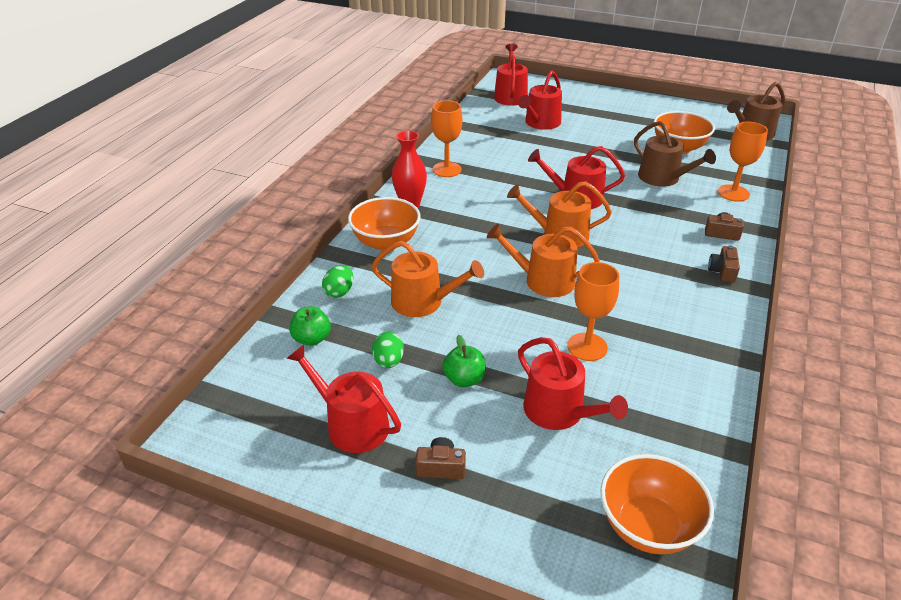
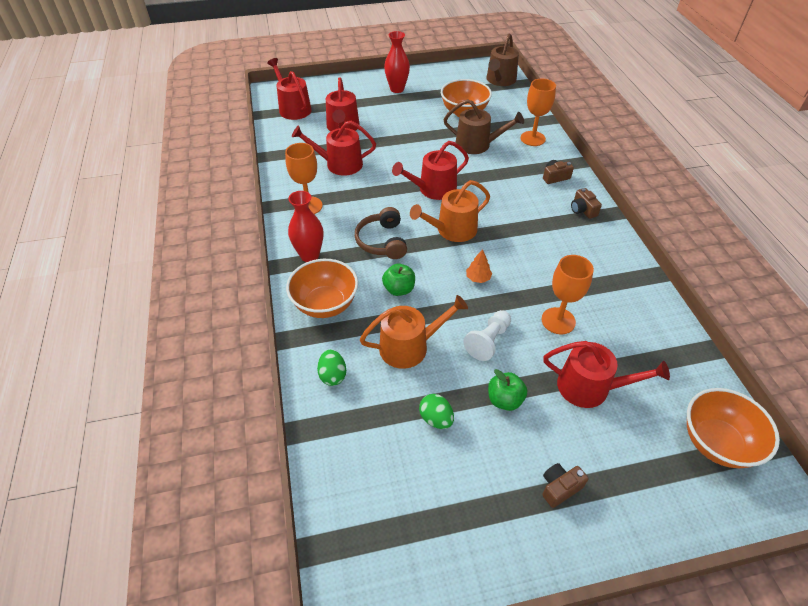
camera: 35 degrees left, 10 degrees up
(312, 339) = (354, 435): green apple -> green apple (399, 289)
(351, 424) = (463, 495): red watering can -> red watering can (339, 164)
(483, 218) = (382, 241): none -> brown headphones
(498, 330) = (488, 341): none -> white pawn
(543, 280) = (478, 278): orange watering can -> orange tree
(627, 109) = (397, 89): none -> red vase

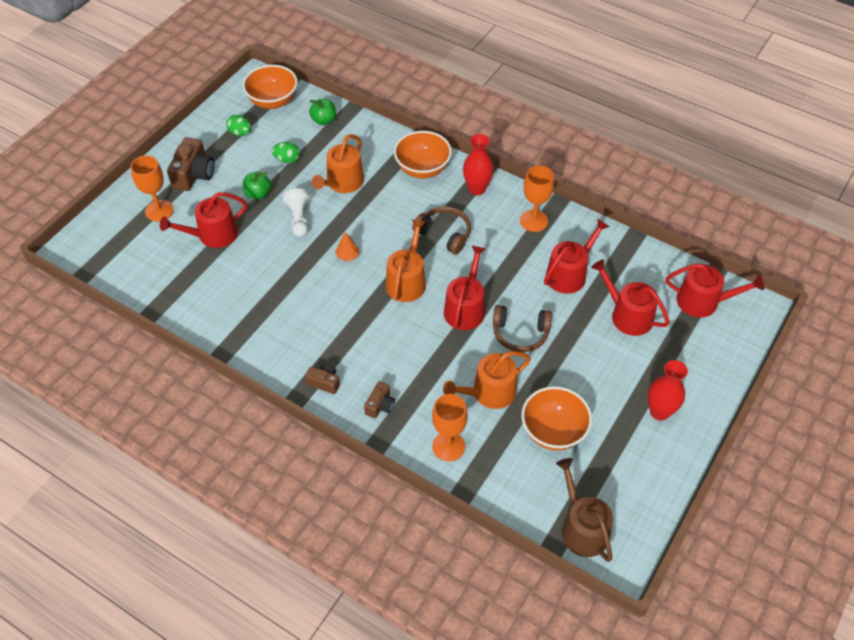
camera: 135 degrees right, 5 degrees up
(333, 375) = (367, 140): green egg -> green egg (240, 133)
(399, 289) = (390, 210): green apple -> green apple (324, 120)
(418, 157) = (520, 333): none -> brown headphones
(477, 144) = (489, 393): brown watering can -> orange watering can
(558, 321) = (265, 264): orange goblet -> orange goblet (159, 211)
(559, 488) = (194, 174): brown camera -> brown camera, size x1.76
(716, 443) = (117, 254): orange bowl -> orange bowl (273, 101)

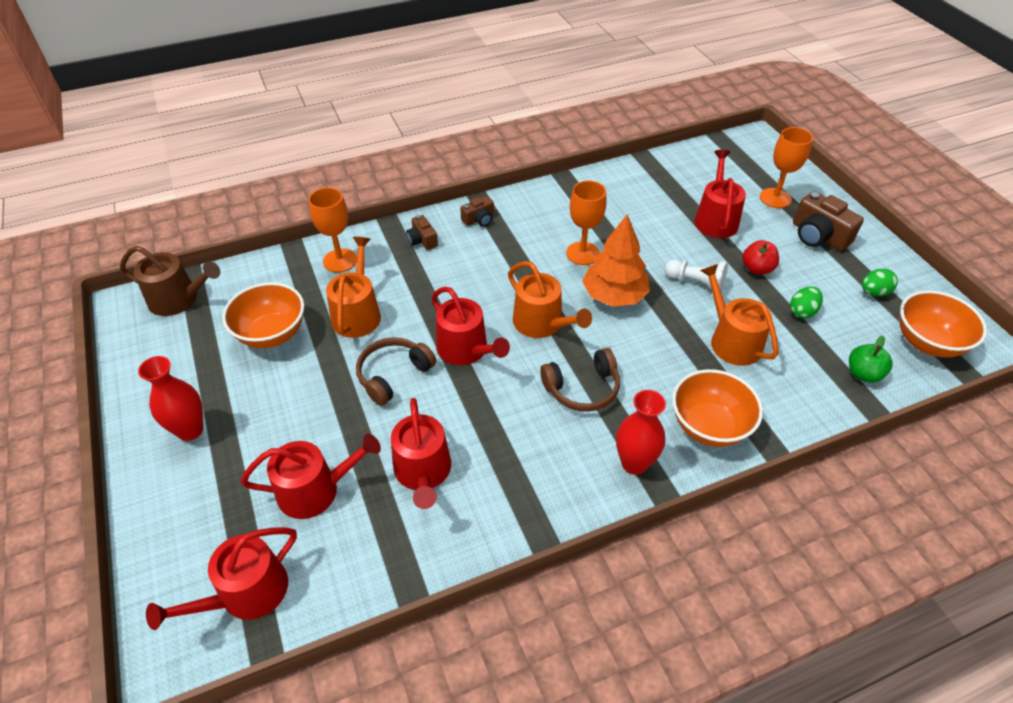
camera: 125 degrees right, 5 degrees down
(258, 194) = (757, 269): green apple -> red apple
(347, 256) = (614, 296): orange tree -> orange tree, size x2.28
(533, 221) = (533, 491): orange goblet -> orange goblet (582, 253)

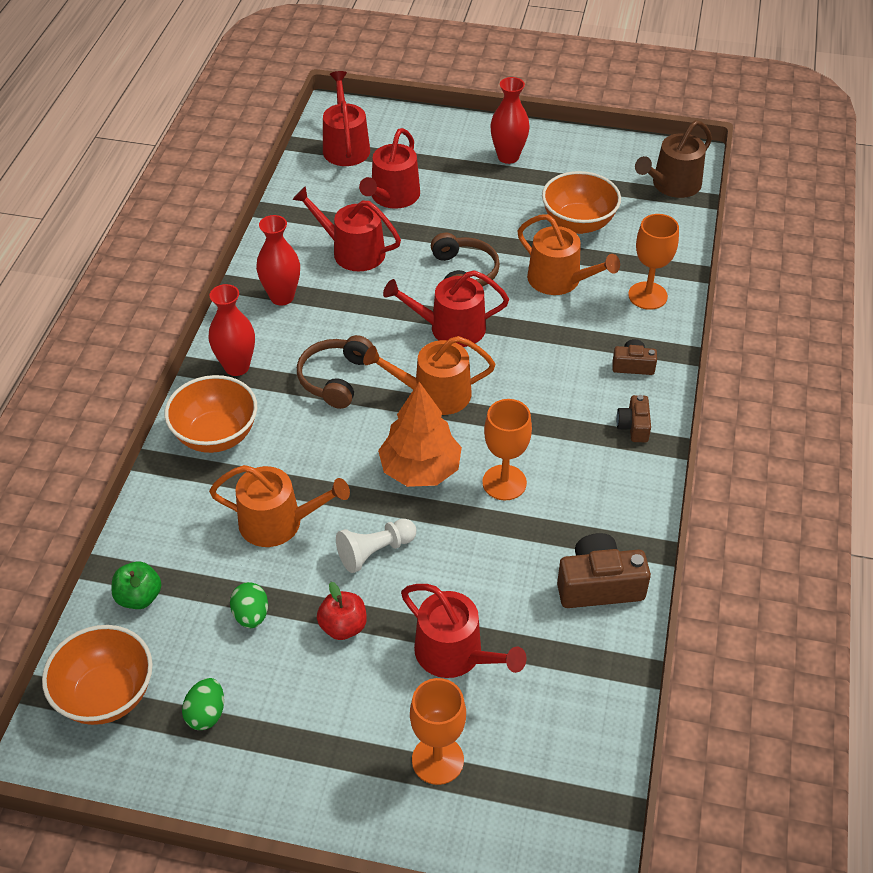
camera: 125 degrees right, 0 degrees up
(527, 488) = (282, 297): none -> red vase
(818, 236) = (333, 744): brown camera -> brown camera (599, 585)

